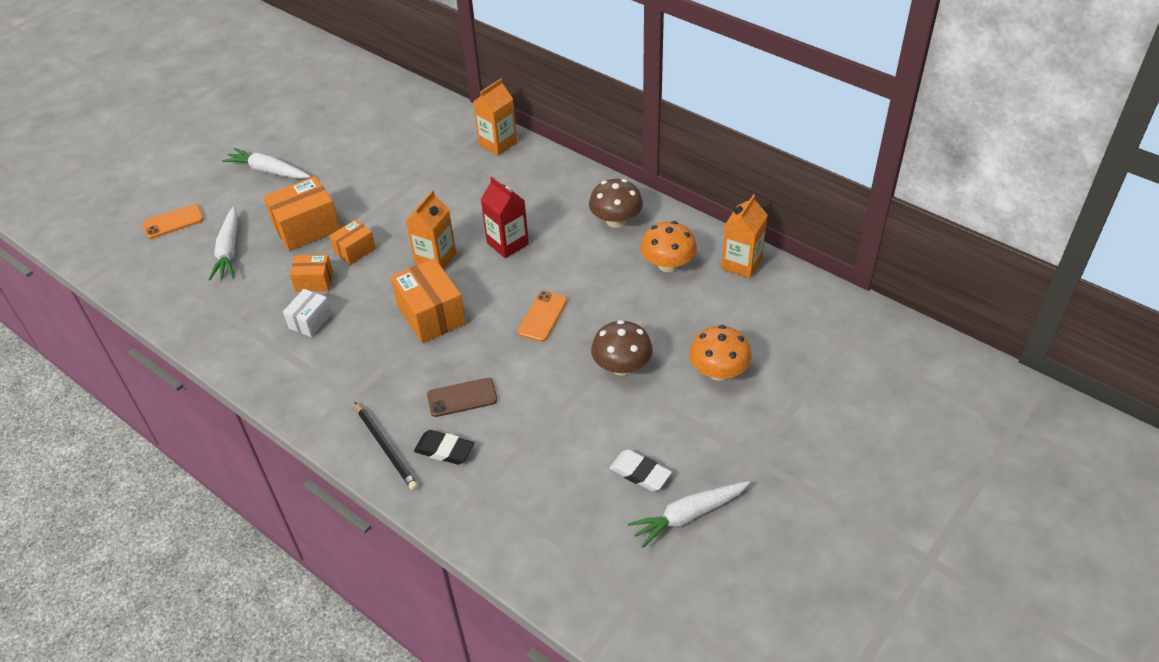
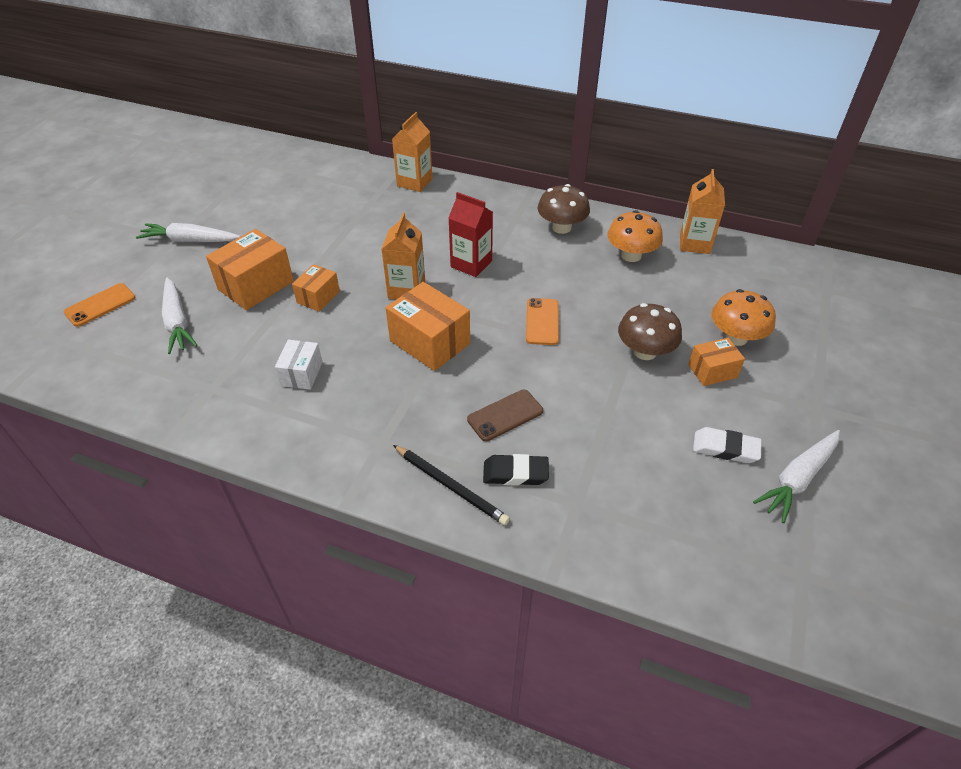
camera: 20 degrees left, 0 degrees up
(314, 281) = (288, 334): orange box -> orange box (712, 371)

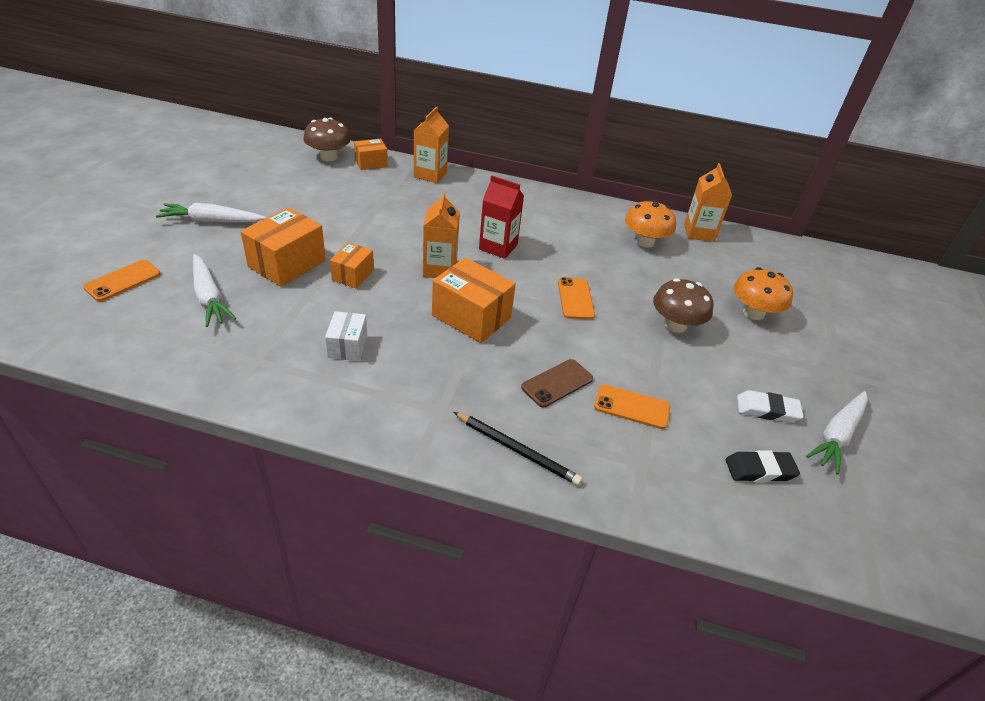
camera: 10 degrees left, 5 degrees down
(515, 473) = (578, 436): black eraser -> black eraser (759, 470)
(561, 227) = (576, 217): brown mushroom -> brown mushroom (328, 157)
(578, 442) = (632, 407): none -> orange phone
(712, 371) = (739, 342): orange box -> orange box (371, 163)

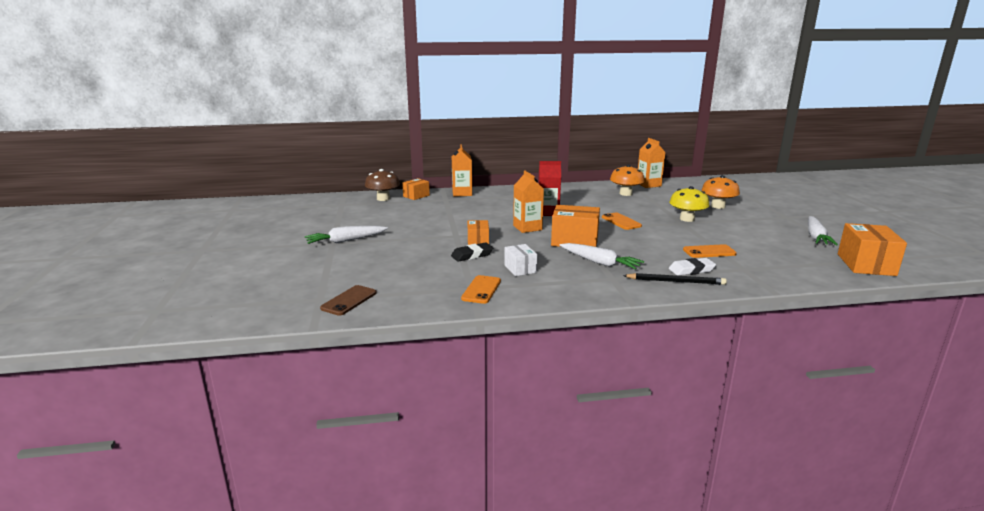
camera: 20 degrees left, 20 degrees down
(123, 281) = (323, 278): orange phone -> orange phone (481, 290)
(209, 297) = (398, 271): white carrot -> white carrot (600, 262)
(287, 263) = (428, 246): orange box -> orange box (866, 264)
(557, 383) = (659, 253): brown phone -> brown phone (349, 300)
(675, 325) = (687, 219): brown mushroom -> yellow mushroom
(759, 470) = (799, 256): black eraser -> black eraser (472, 255)
(767, 410) = (773, 236): white eraser -> white eraser (691, 270)

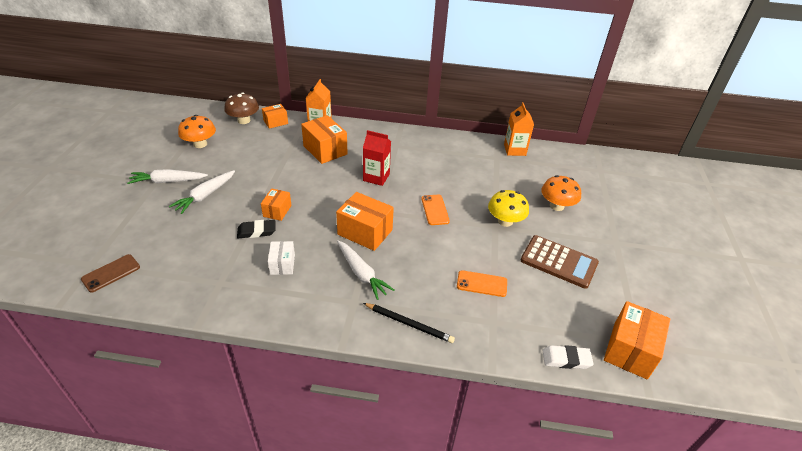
camera: 15 degrees right, 20 degrees up
(481, 290) = (226, 288): orange phone -> none
(482, 204) = (325, 150): none -> orange box
(527, 228) = (338, 199): orange carton -> none
(625, 193) = (478, 161): orange mushroom -> orange mushroom (200, 144)
(691, 270) = (439, 309): white eraser -> white eraser (566, 359)
(755, 232) = (559, 262): none -> brown calculator
(816, 237) = (618, 287): white carrot -> white carrot (205, 196)

